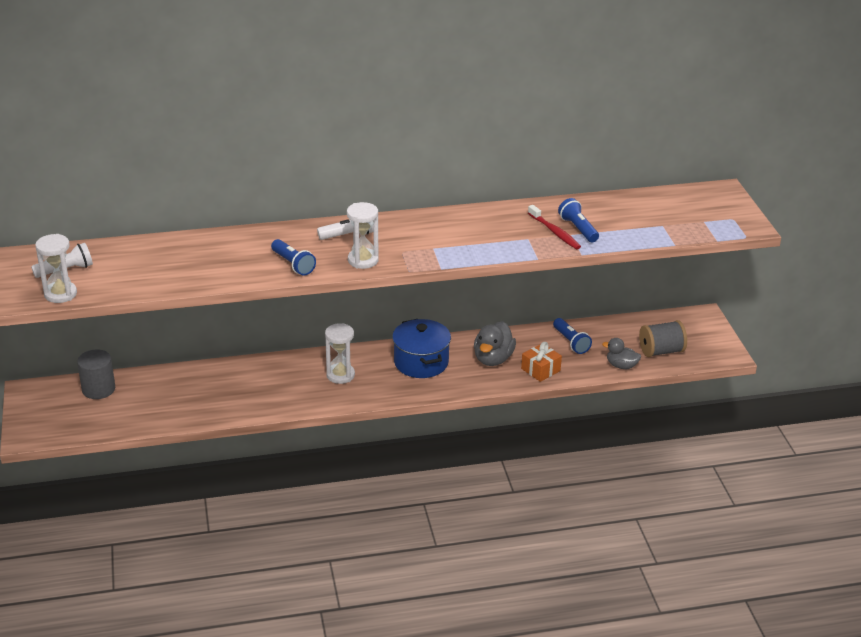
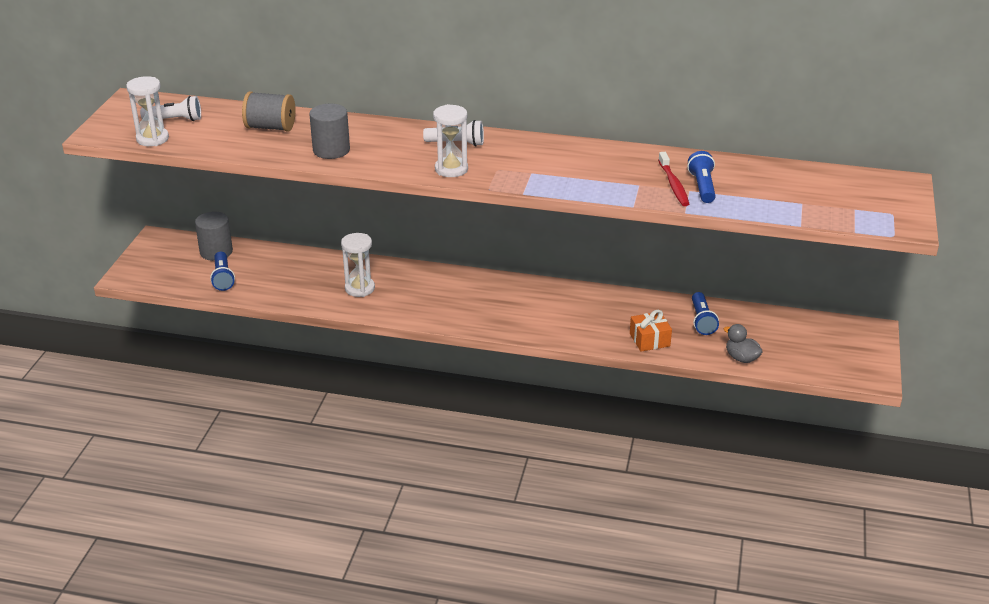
camera: 25 degrees right, 0 degrees up
(241, 267) = (331, 150): none -> grey cylinder
(293, 264) = (381, 158): blue flashlight -> blue flashlight (223, 278)
(340, 375) = (442, 294): white hourglass -> white hourglass (359, 288)
(421, 362) = (530, 302): blue pot -> none
(493, 359) = (606, 317): grey duck -> none
(661, 351) = (797, 354): grey spool -> grey spool (270, 127)

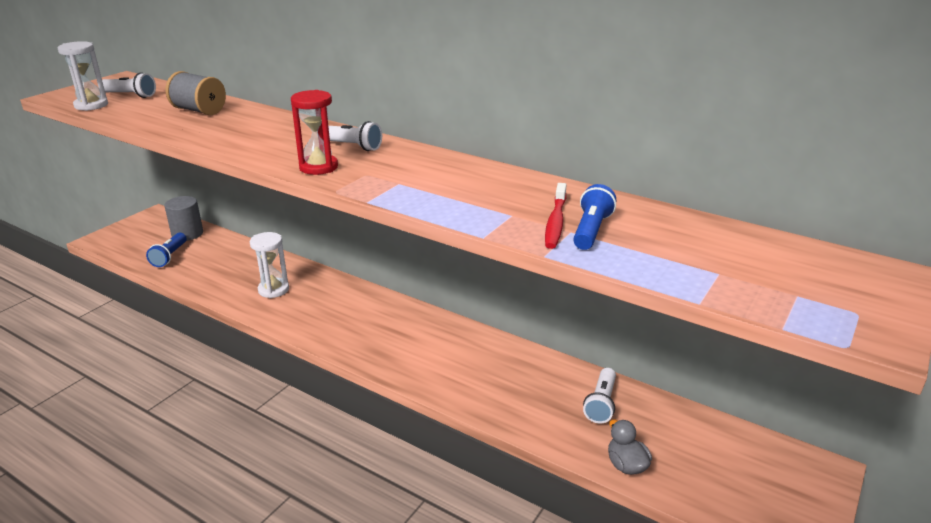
camera: 20 degrees right, 5 degrees down
(331, 150) = (226, 134): grey cylinder -> none
(451, 169) = (318, 167): white hourglass -> red hourglass
(649, 340) = (525, 412): orange gift -> none
(702, 321) = (601, 403): blue flashlight -> white flashlight

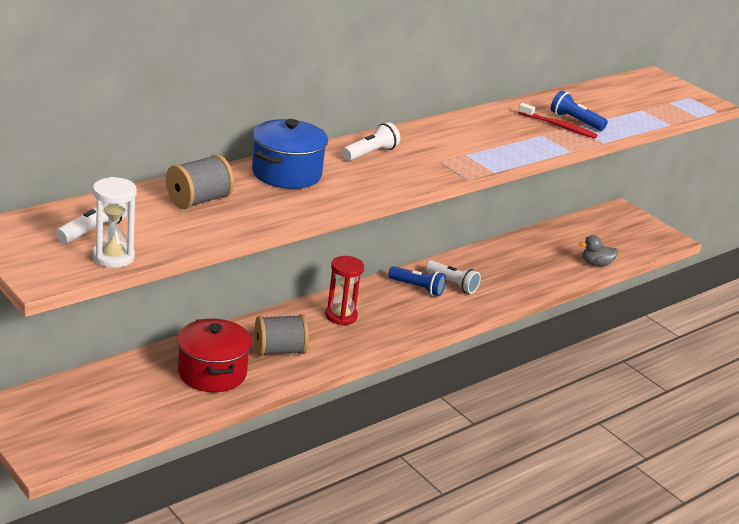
camera: 75 degrees left, 0 degrees up
(170, 256) = (146, 407): blue flashlight -> blue flashlight (417, 288)
(187, 234) = (91, 388): grey cylinder -> none
(226, 270) = (212, 373): none -> red pot
(273, 290) = (279, 351): white hourglass -> grey spool
(274, 126) = (286, 173): none -> blue pot
(318, 167) = (411, 175): red hourglass -> red hourglass (341, 316)
(601, 403) = (534, 251): white flashlight -> white flashlight (452, 284)

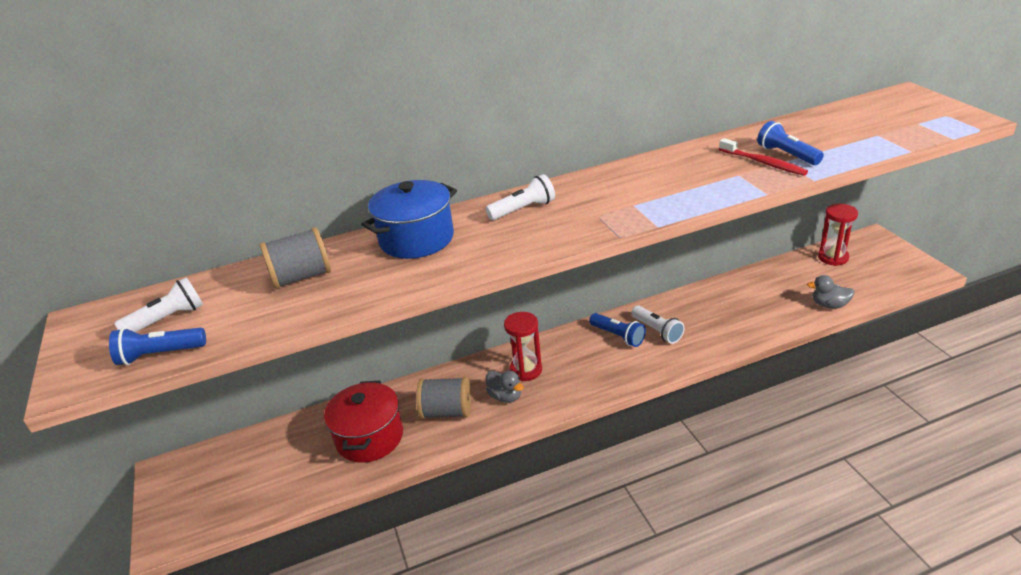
camera: 25 degrees right, 5 degrees up
(113, 257) = (160, 355): white hourglass -> blue flashlight
(331, 337) = (505, 396): none -> grey duck
(590, 225) = (833, 258): none -> red hourglass

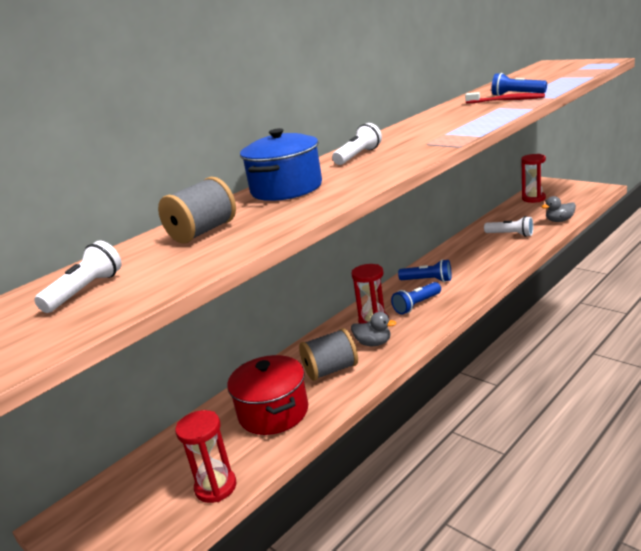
camera: 25 degrees left, 10 degrees down
(160, 355) = (111, 310): blue flashlight -> blue flashlight (417, 305)
(278, 493) = (216, 487): none -> red hourglass
(657, 331) = (455, 268): white flashlight -> white flashlight (510, 234)

